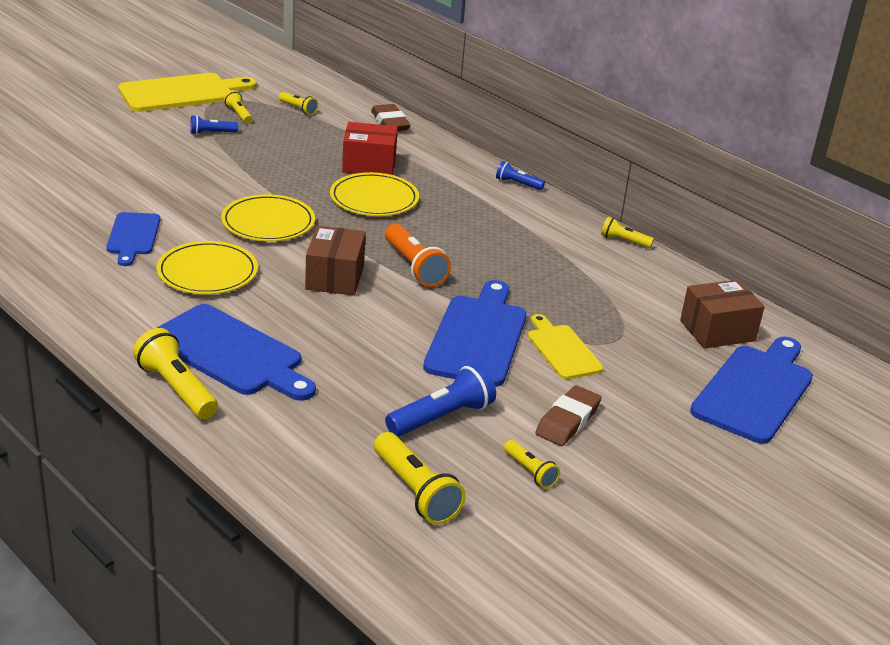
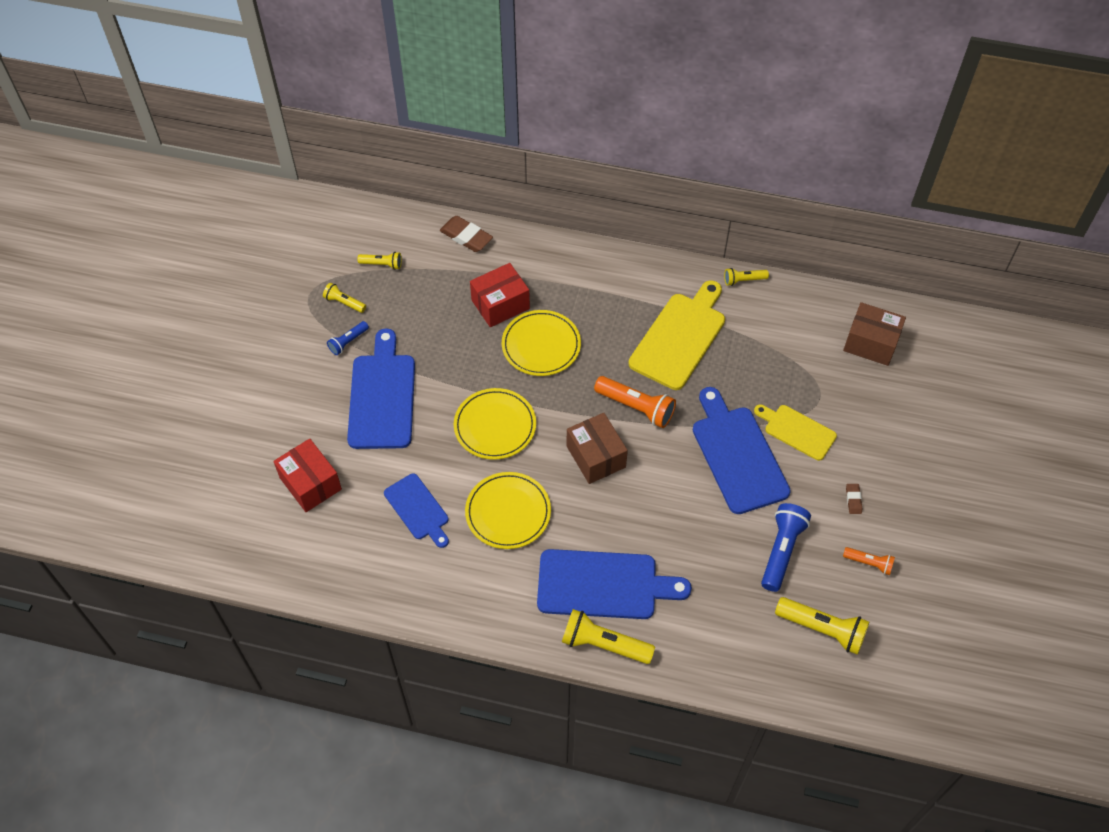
camera: 30 degrees left, 25 degrees up
(69, 186) = (310, 483): none -> red box
(181, 93) = (271, 303): yellow cutting board -> yellow cutting board (680, 337)
(517, 184) = (622, 257): blue flashlight -> none
(530, 472) = (869, 563): yellow flashlight -> orange flashlight
(567, 421) = (853, 500): brown eraser -> brown eraser, size x0.51
(717, 331) = (870, 343): brown box -> brown box turned 75 degrees clockwise
(755, 391) = (934, 391): blue cutting board -> blue cutting board (382, 396)

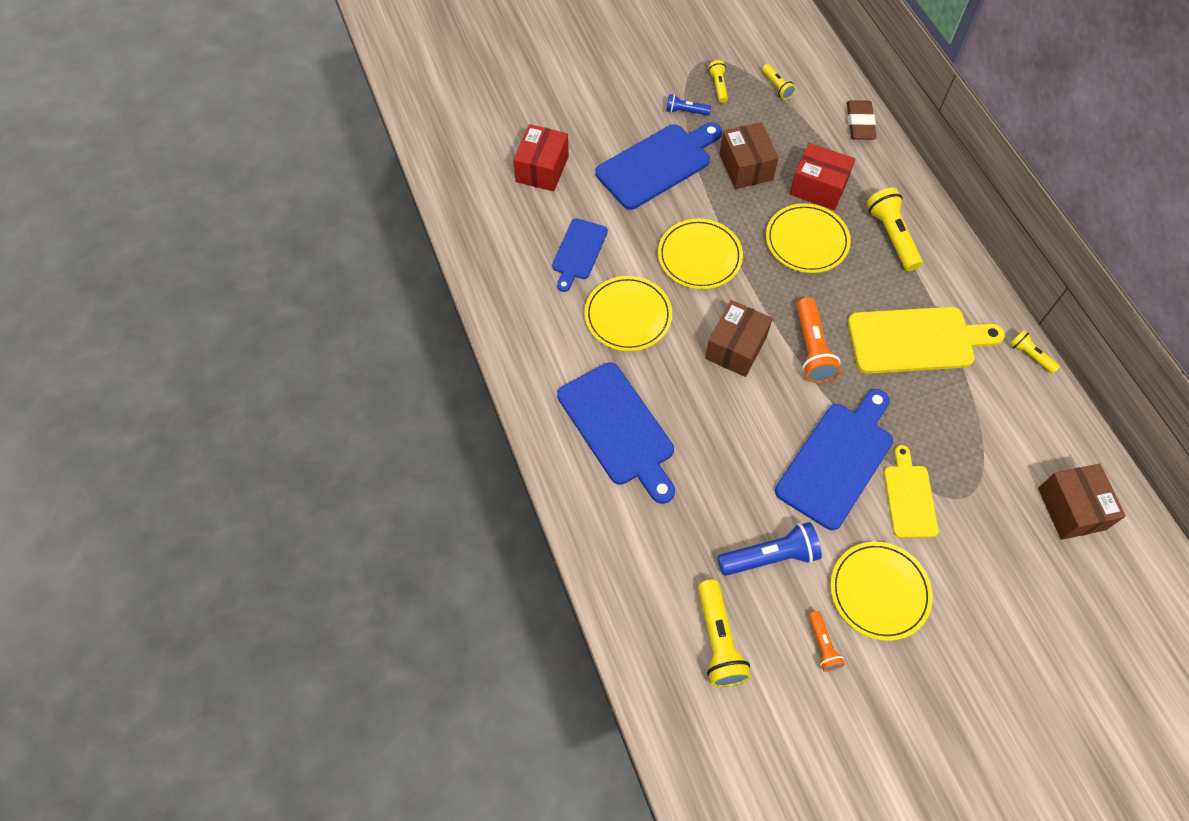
camera: 55 degrees right, 5 degrees up
(439, 338) = (745, 167): none -> brown box
(604, 644) = (563, 462): yellow flashlight -> yellow flashlight (892, 236)
(853, 500) = (879, 591): brown eraser -> yellow plate

